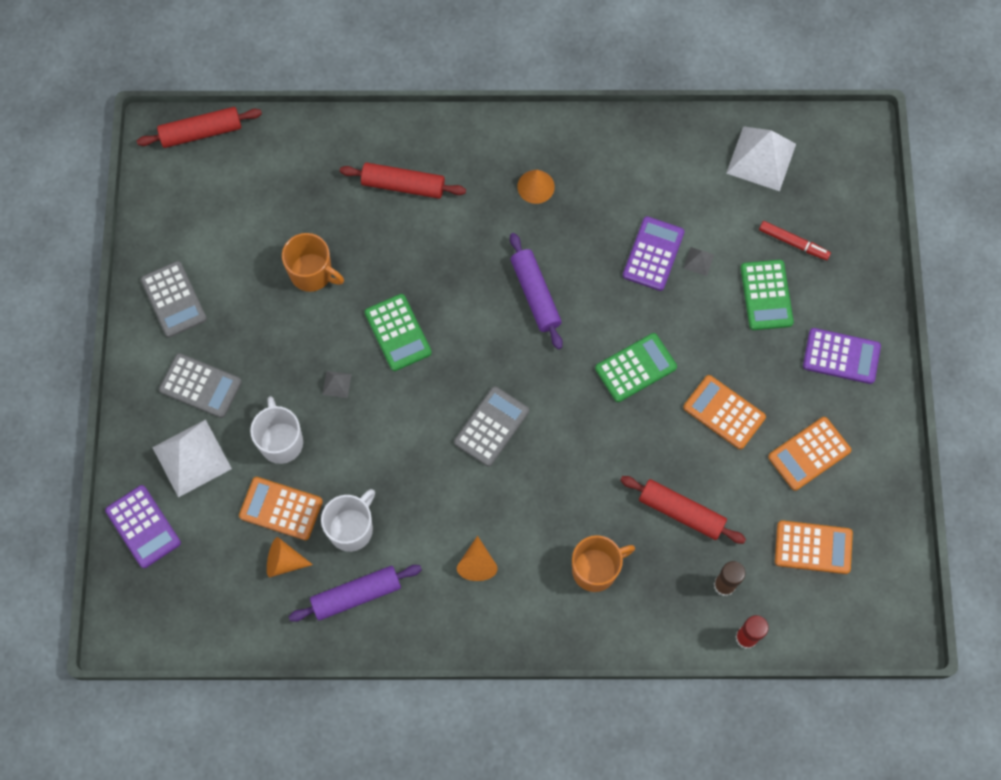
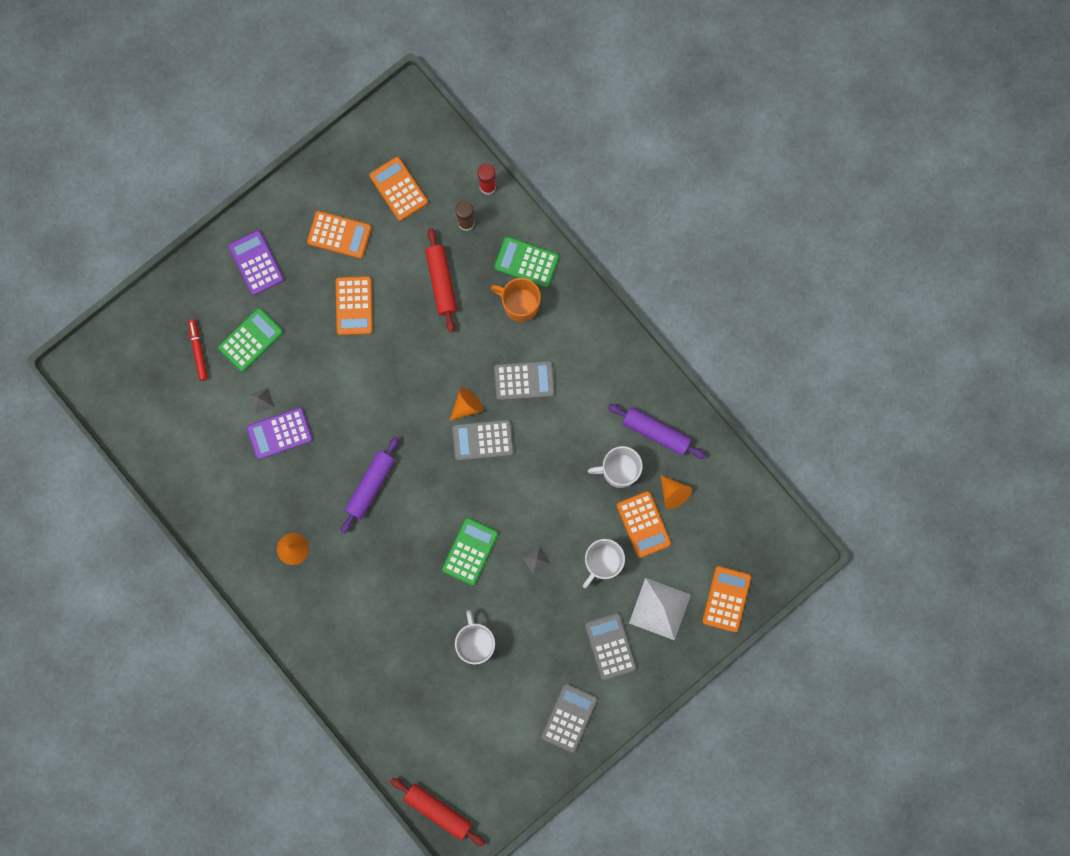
camera: 130 degrees left, 10 degrees up
(143, 526) = (726, 599): purple calculator -> orange calculator
(312, 273) = (476, 643): orange mug -> white mug
(403, 185) = (364, 637): red rolling pin -> none
(477, 564) = (576, 377): orange cone -> orange cone (467, 406)
(516, 511) = (524, 380): none -> grey calculator
(635, 368) = (369, 382): green calculator -> green calculator (526, 262)
(761, 158) = (151, 418): white pyramid -> none

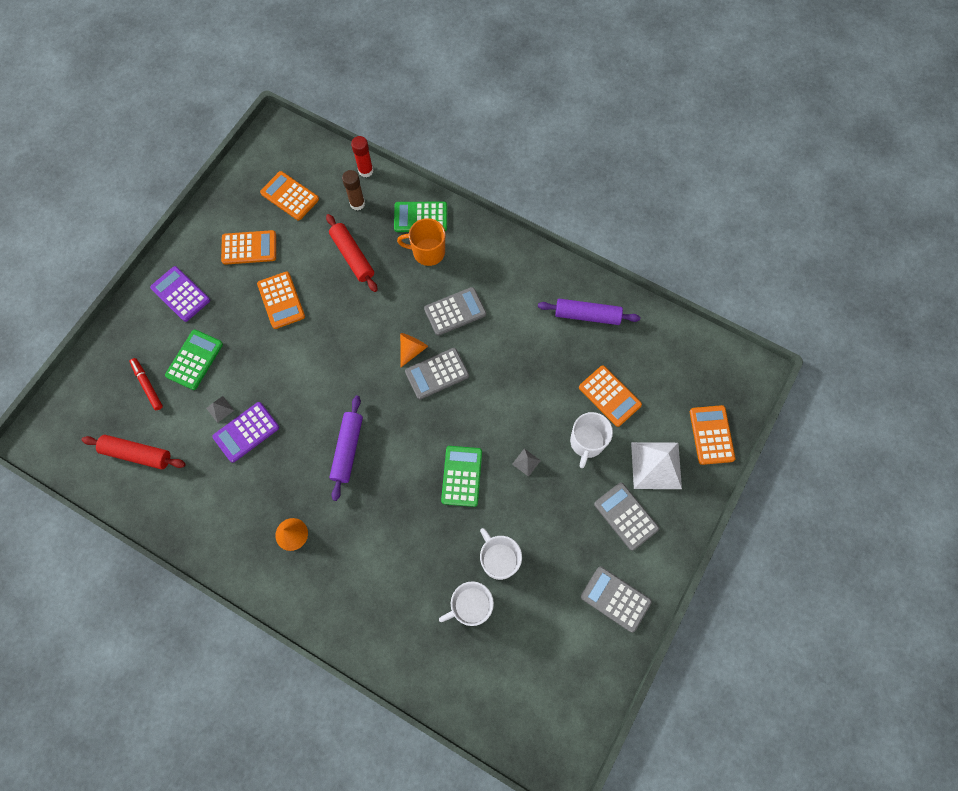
camera: 20 degrees left, 10 degrees down
(438, 810) = (524, 745): red rolling pin -> red rolling pin (137, 454)
(569, 717) = (615, 599): grey calculator -> grey calculator turned 60 degrees counterclockwise
(619, 470) = (568, 358): white mug -> white mug (471, 606)
(673, 493) = (624, 360): orange cone -> none

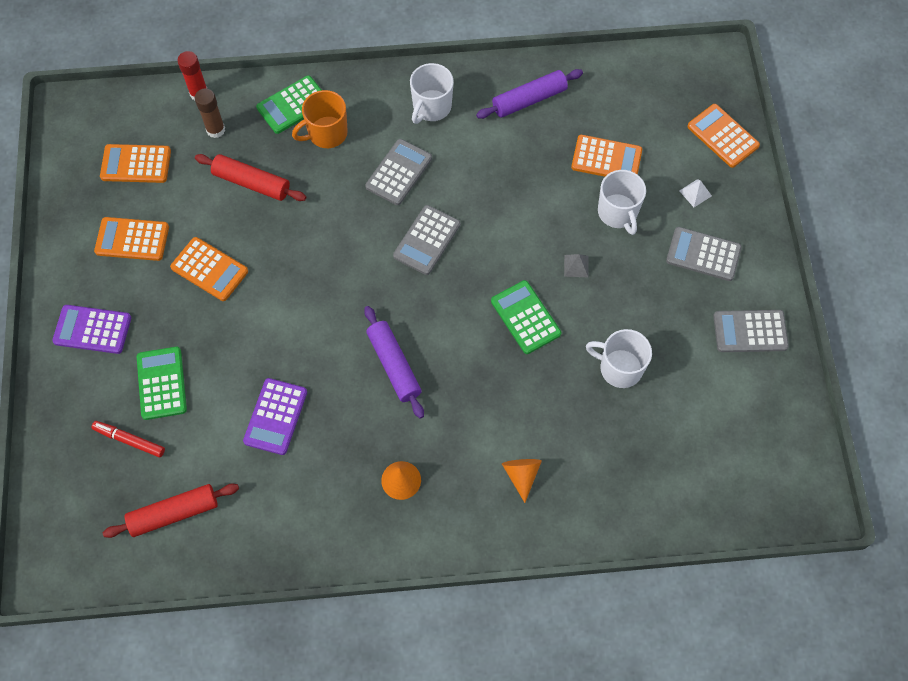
camera: 35 degrees left, 5 degrees down
(220, 409) = (229, 413): grey pyramid -> none
(249, 248) = (132, 239): orange calculator -> orange calculator turned 135 degrees counterclockwise
(412, 350) = (384, 233): orange cone -> orange cone (521, 475)
(471, 606) = (626, 426): white mug -> white mug (431, 107)
(656, 465) = (695, 193): white pyramid -> white pyramid, size x0.43

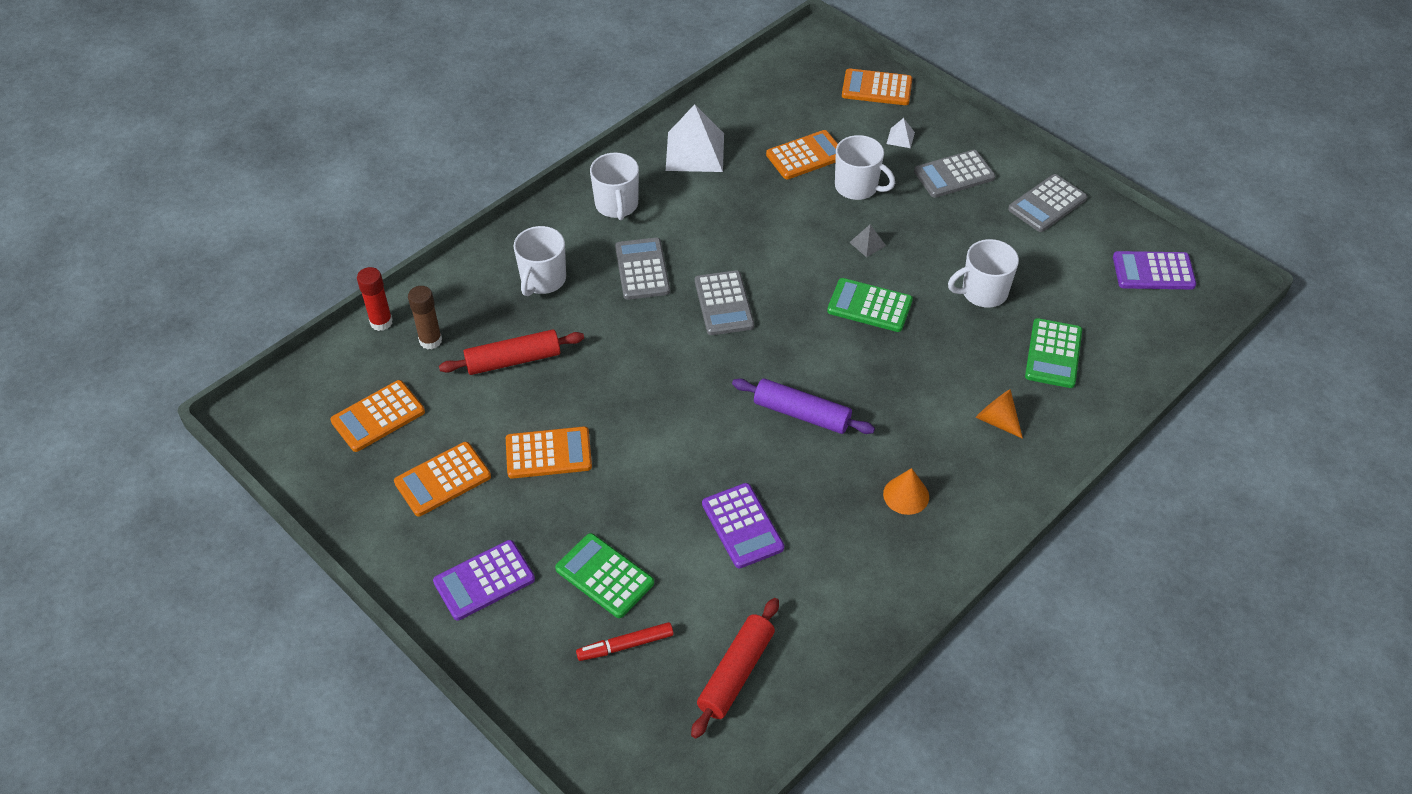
camera: 40 degrees left, 15 degrees down
(293, 105) = (486, 277): green calculator -> green calculator (1053, 354)
(326, 133) = (543, 280): orange mug -> white mug
(529, 99) = (695, 151): purple rolling pin -> white pyramid
(771, 450) = (1153, 271): none -> purple calculator

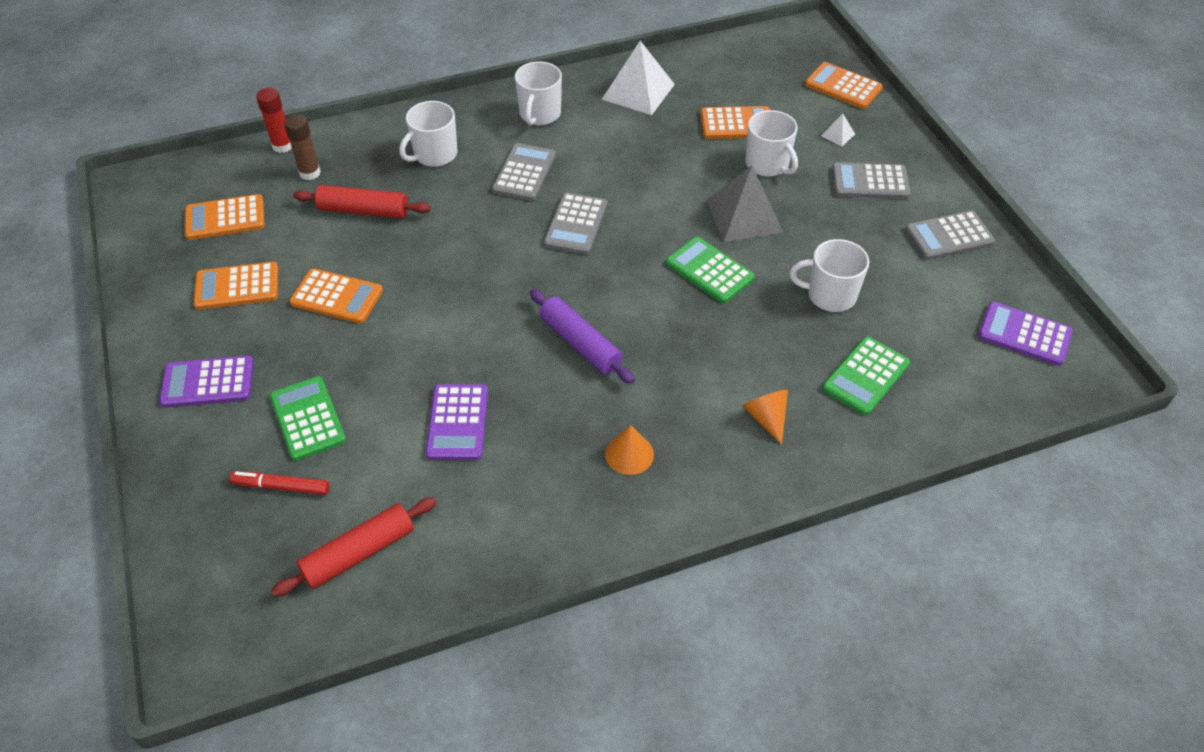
camera: 25 degrees right, 0 degrees up
(867, 244) = (744, 216): grey pyramid -> grey pyramid, size x2.30

